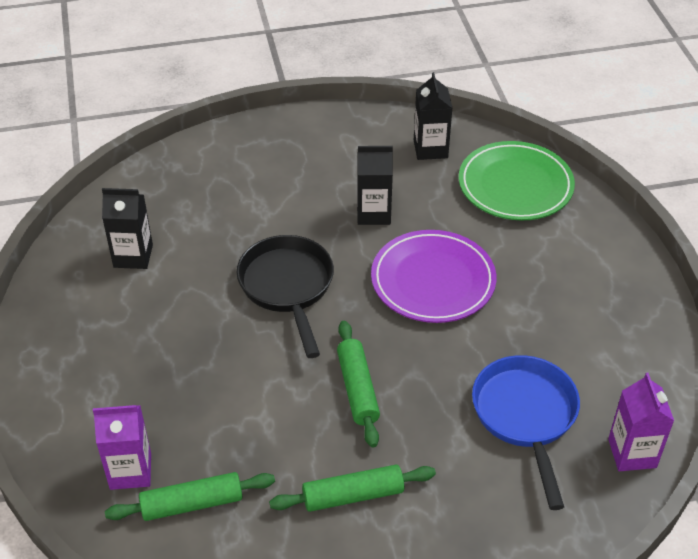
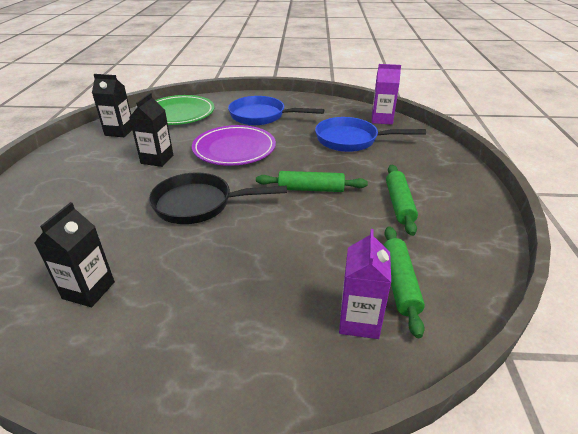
camera: 75 degrees left, 10 degrees down
(557, 283) = (261, 116): none -> blue pan

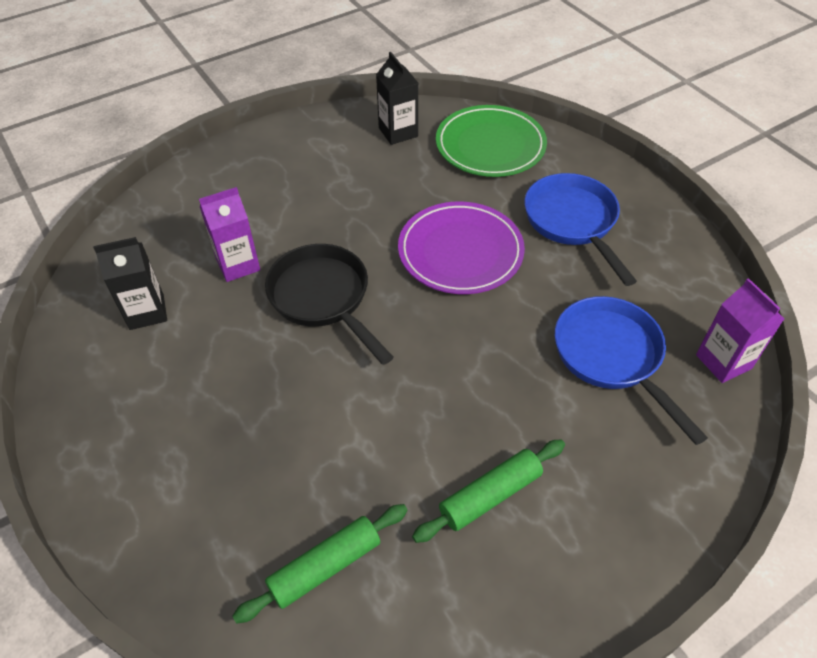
camera: 55 degrees right, 15 degrees up
(157, 159) = (374, 204): black carton -> none
(311, 189) = (441, 380): green rolling pin -> none
(359, 321) = (240, 553): purple carton -> purple carton (238, 264)

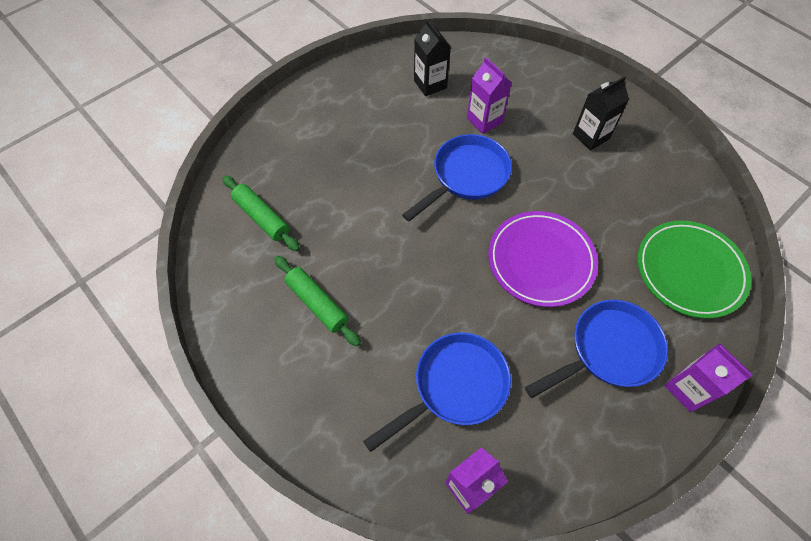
camera: 80 degrees right, 10 degrees up
(323, 298) = (466, 176): black pan -> blue pan
(398, 132) = (675, 194): black carton -> black carton (590, 136)
(613, 178) = (687, 389): none -> purple carton

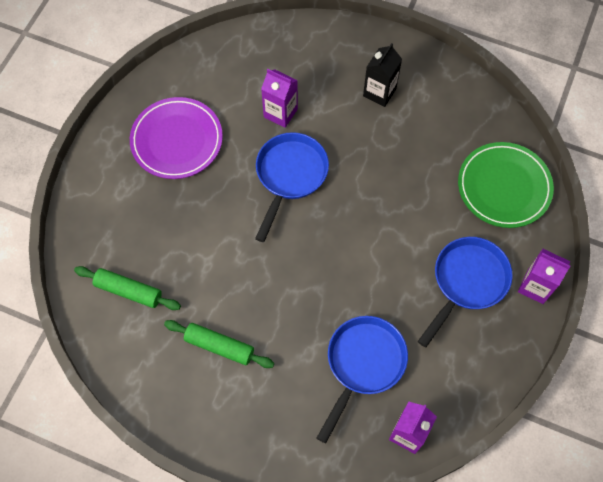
camera: 25 degrees left, 5 degrees up
(430, 84) = (214, 94): black carton -> none
(541, 261) = (385, 228): purple plate -> purple plate (177, 140)

